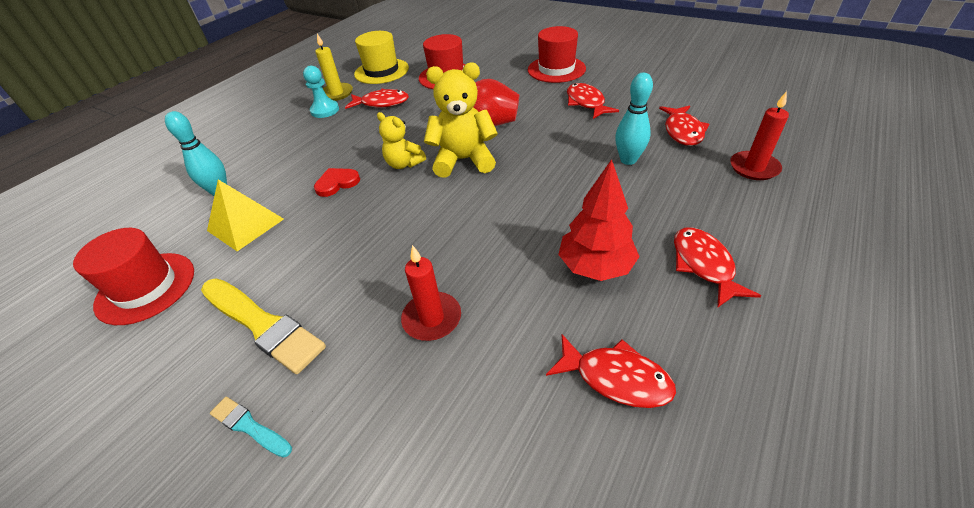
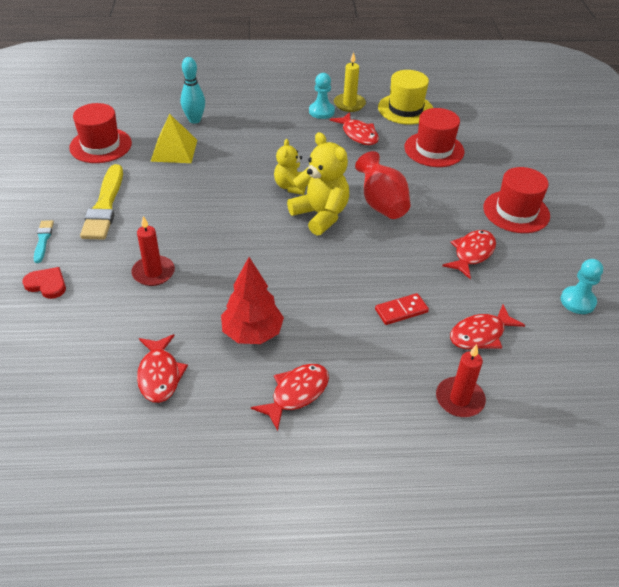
camera: 50 degrees right, 0 degrees up
(337, 183) = (243, 166): red heart -> red heart (47, 284)
(628, 160) = (401, 310): turquoise bowling pin -> red domino
(672, 80) = (577, 301): none -> turquoise pawn

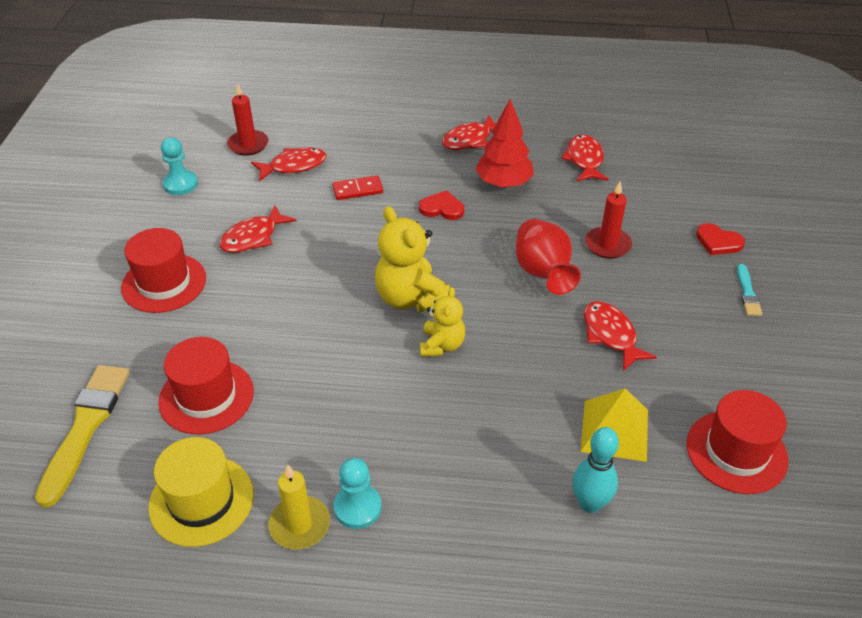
camera: 170 degrees left, 0 degrees up
(105, 205) = (690, 335): yellow brush -> yellow brush (85, 428)
(312, 297) = (442, 208): none -> red heart
(358, 134) = (312, 441): red fish -> red fish (611, 335)
(381, 204) = (328, 307): red vase -> red vase (543, 273)
(459, 399) = (339, 127): red candle -> red candle (248, 145)

